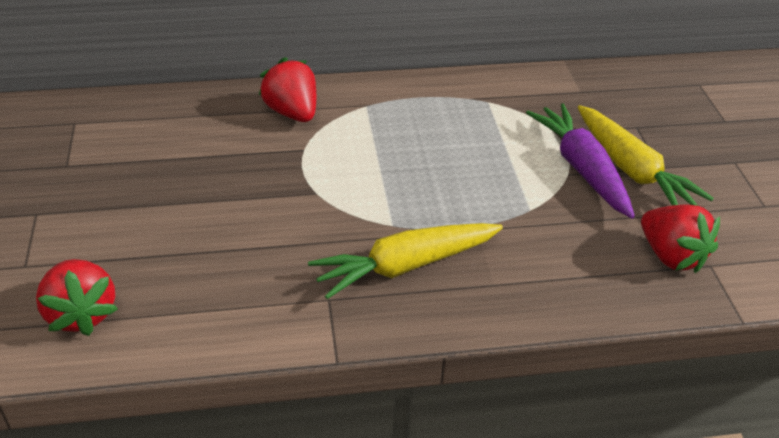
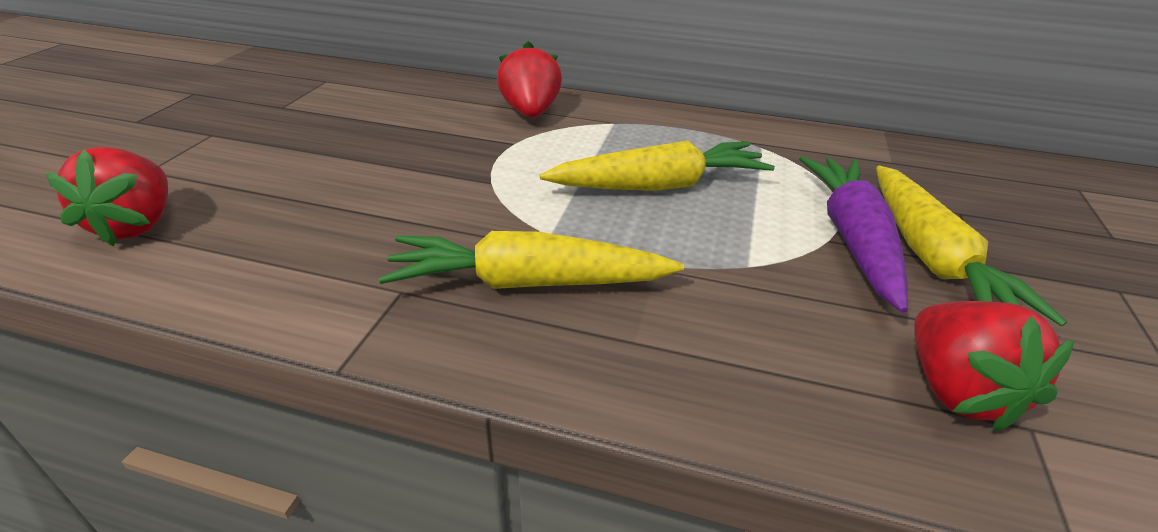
camera: 25 degrees right, 5 degrees down
(438, 160) = (660, 185): none -> yellow carrot

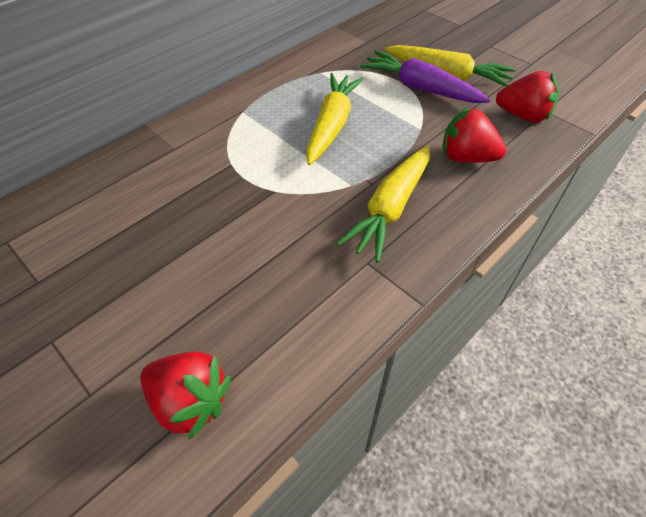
camera: 60 degrees left, 15 degrees up
(530, 112) = (193, 141): red strawberry -> red strawberry (466, 158)

